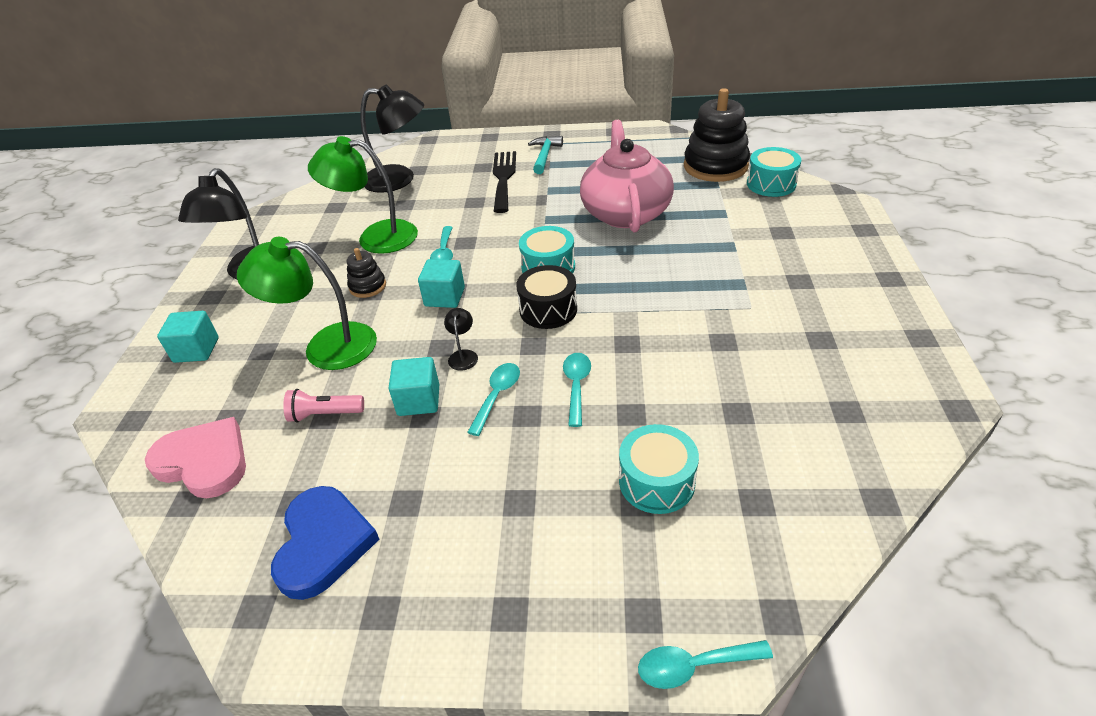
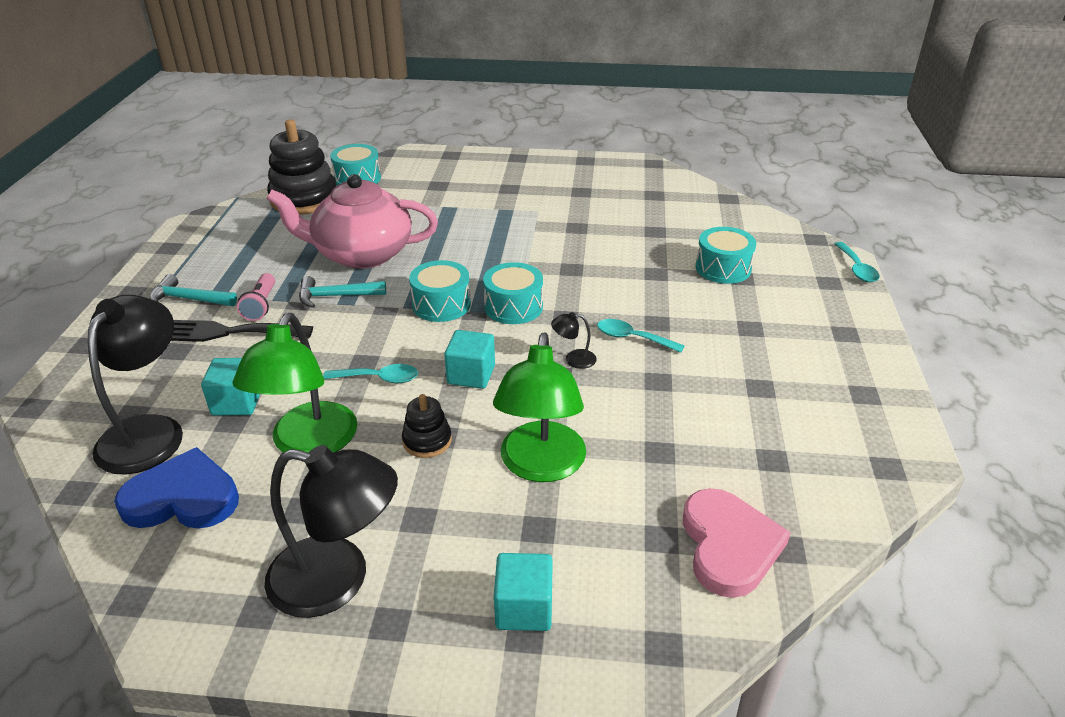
camera: 90 degrees left, 5 degrees down
(204, 461) = (729, 545): pink heart -> pink heart turned 150 degrees clockwise
(323, 543) = (812, 433): blue heart -> blue heart (183, 498)
(325, 414) = (655, 452): pink flashlight -> pink flashlight (261, 305)
(418, 400) = (636, 386): turquoise cube -> turquoise cube (237, 402)
(548, 309) = (513, 307): black drum -> turquoise drum
(555, 213) = (336, 296): none -> turquoise hammer
(576, 386) = (623, 296): turquoise spoon -> none

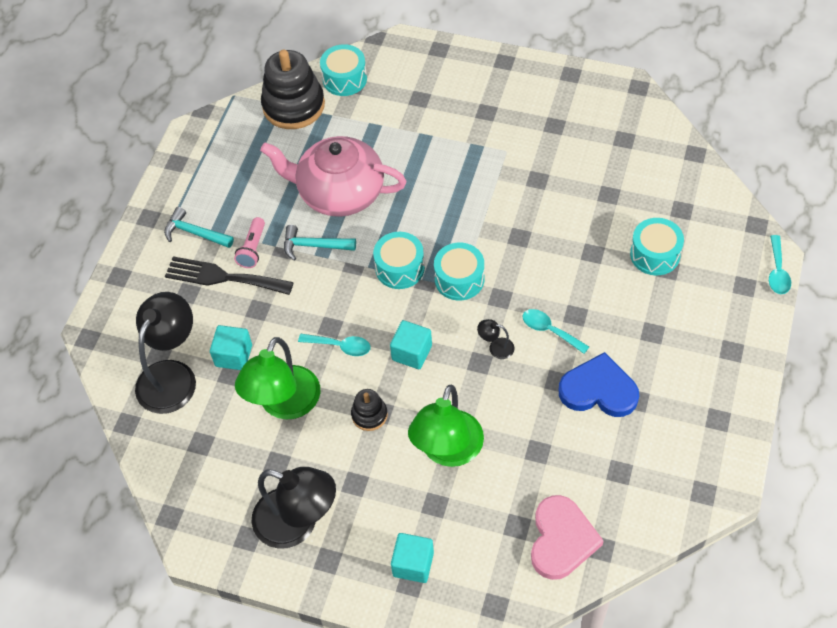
camera: 15 degrees right, 20 degrees up
(183, 498) = (198, 440): blue heart -> blue heart (598, 390)

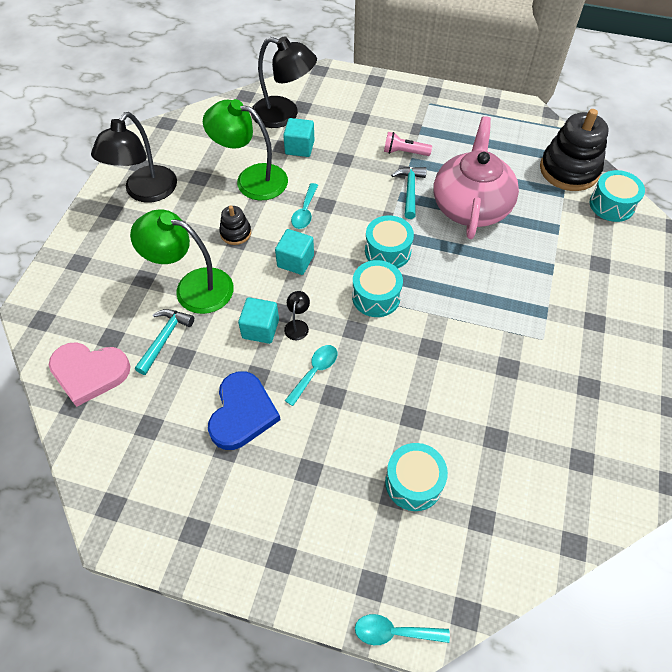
camera: 85 degrees right, 0 degrees up
(195, 233) = (419, 117): turquoise hammer -> turquoise hammer (165, 338)
(223, 277) = (375, 136): black fork -> none
(413, 564) = (93, 264): turquoise cube -> turquoise cube (260, 329)

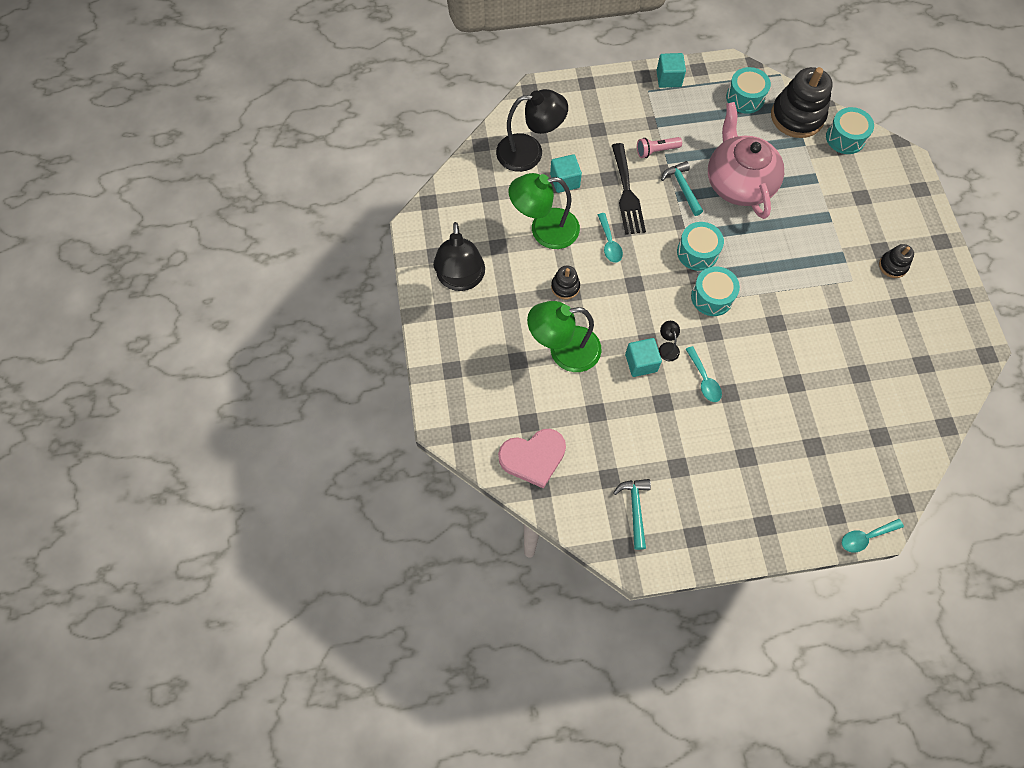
camera: 25 degrees left, 10 degrees up
(165, 338) = (572, 403): turquoise hammer -> turquoise hammer (635, 509)
(242, 413) = (671, 436): blue heart -> none
(295, 261) = (630, 292): turquoise cube -> turquoise cube (668, 79)
(315, 372) = (704, 380): turquoise spoon -> turquoise spoon turned 150 degrees clockwise
(351, 177) = (627, 193): none -> black fork
(413, 482) = (822, 431): turquoise drum -> turquoise drum (745, 98)
(599, 343) = (893, 266): none -> black stacking toy

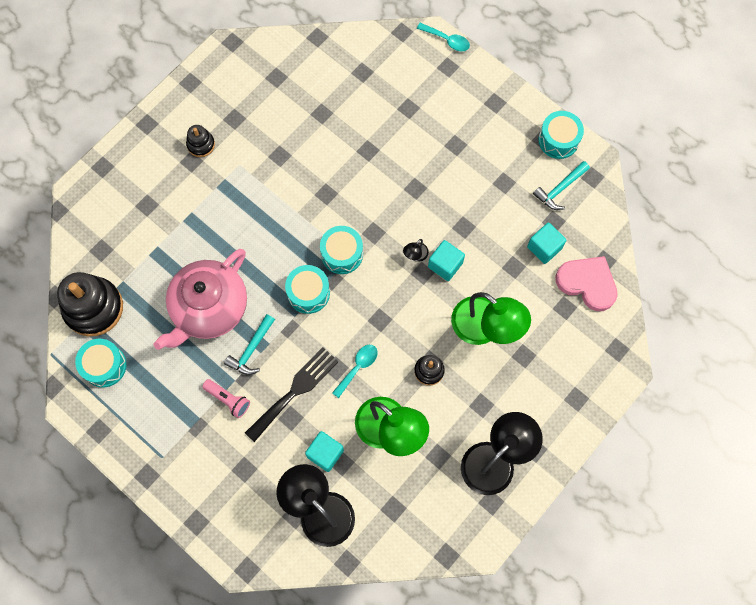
camera: 130 degrees left, 5 degrees up
(668, 79) = (132, 449): turquoise cube -> turquoise cube (544, 247)
(704, 380) = (419, 212): turquoise spoon -> none
(845, 138) = (89, 254): turquoise drum -> turquoise drum (558, 140)

